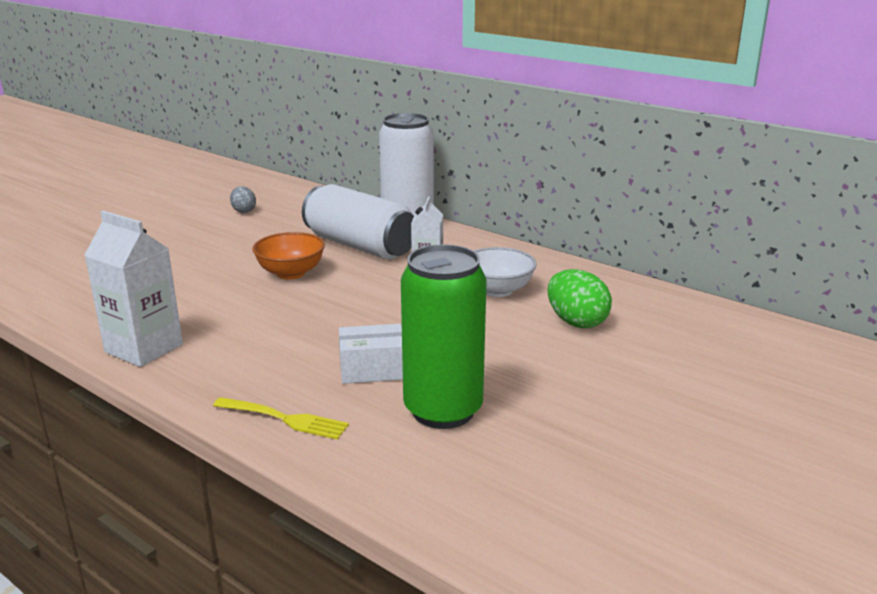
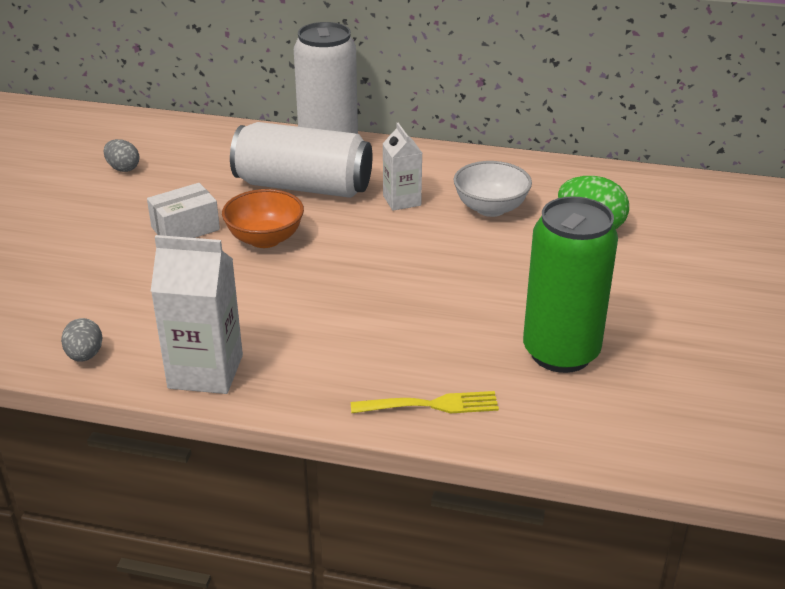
camera: 25 degrees left, 10 degrees up
(77, 317) = (85, 355): none -> grey egg
(372, 369) = (459, 329): white box -> white box (185, 228)

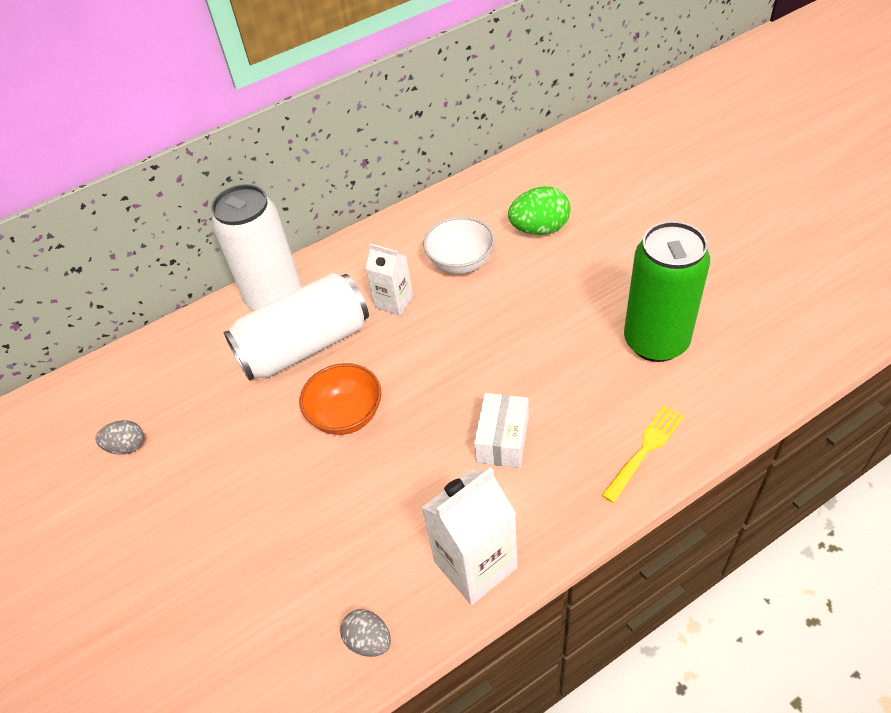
camera: 40 degrees left, 15 degrees up
(185, 228) = (270, 458): white box -> white box (502, 440)

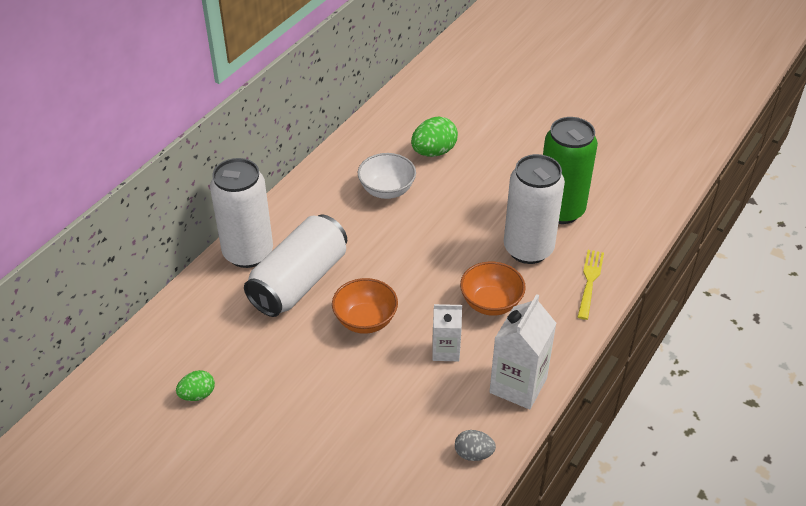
camera: 30 degrees left, 5 degrees down
(127, 446) = (197, 395): grey egg -> green egg
(394, 302) = (351, 232): white carton -> white carton (445, 350)
(502, 440) = (491, 303): white box -> orange bowl
(587, 382) = (528, 249): none -> white can

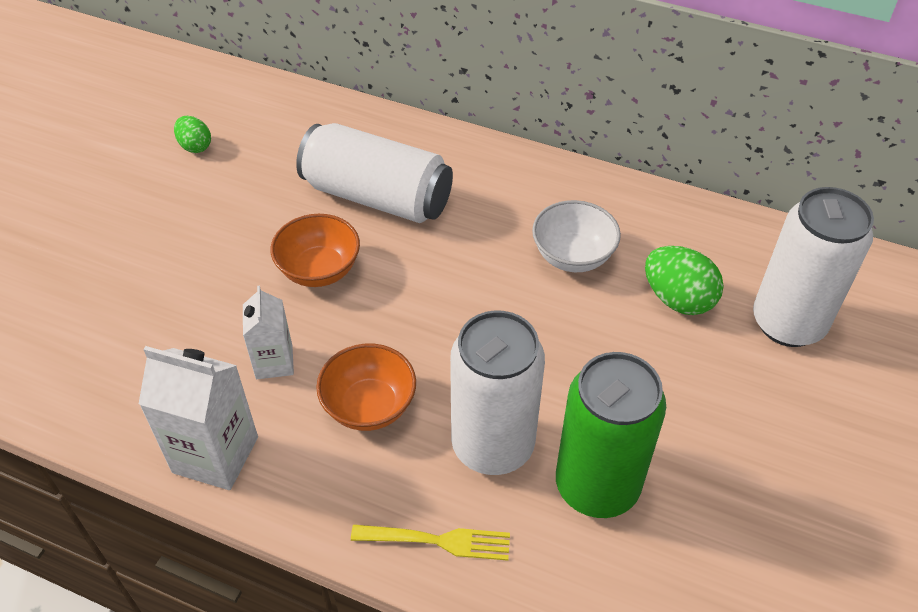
camera: 80 degrees right, 5 degrees up
(248, 253) = (417, 143): white can -> white can (788, 323)
(473, 454) = (100, 413): grey egg -> none

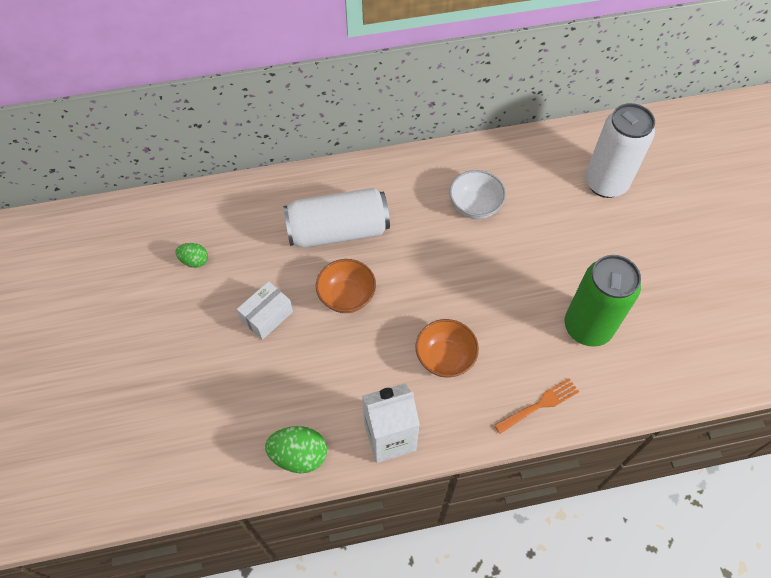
camera: 35 degrees left, 10 degrees up
(212, 241) = (267, 316): none -> white box
(274, 362) = (372, 366): white carton -> none
(436, 541) = (539, 405): yellow fork -> orange fork
(492, 445) = (523, 338): white can -> none
(678, 299) = (545, 200): green egg -> green egg (299, 455)

